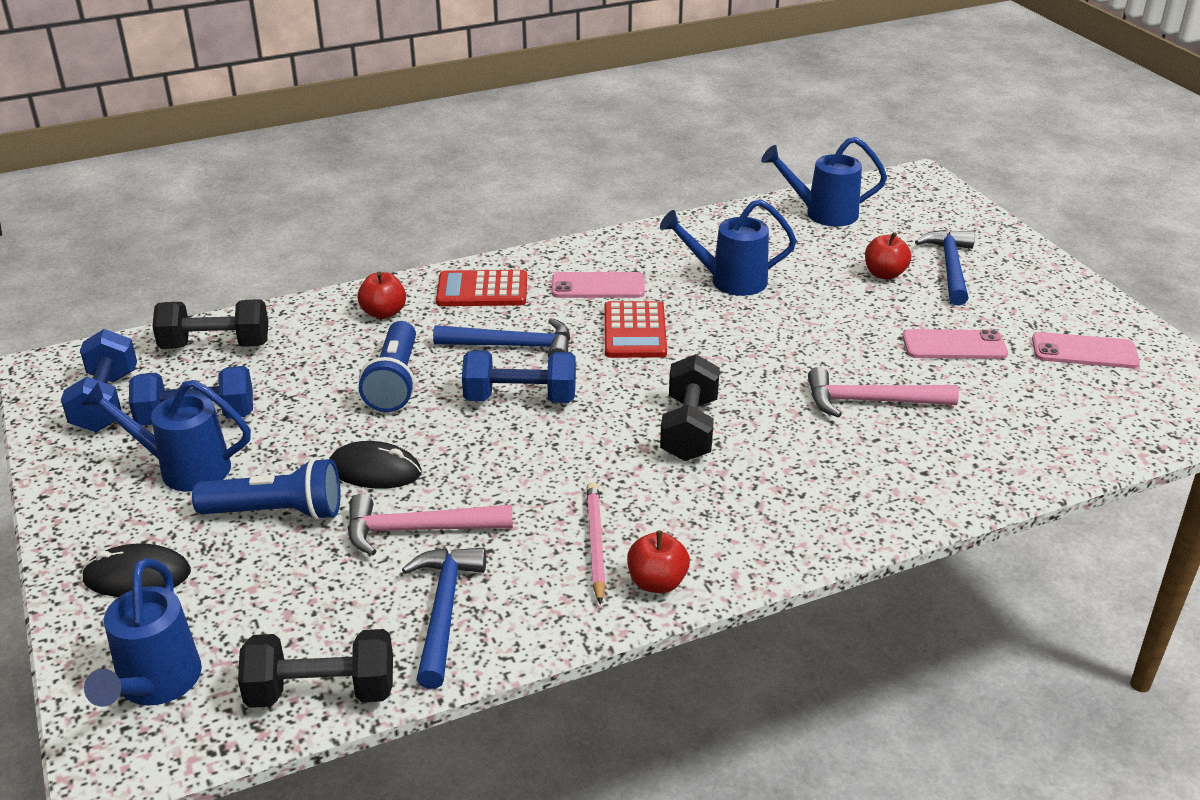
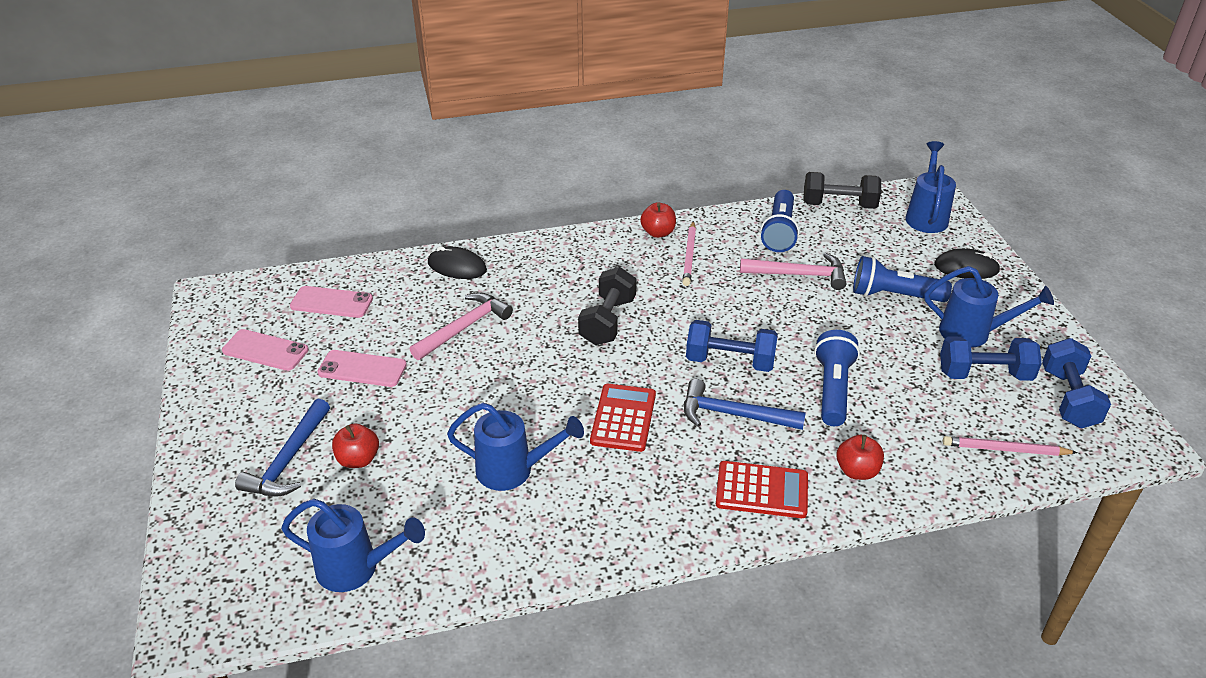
camera: 170 degrees left, 5 degrees up
(216, 345) = (1005, 449): black dumbbell -> pink pencil
(375, 470) = (834, 316): black mouse -> black mouse (457, 266)
(444, 611) = (779, 232): blue hammer -> blue flashlight
(598, 286) = (645, 480): pink phone -> pink phone (331, 302)
(870, 401) = (464, 328): pink hammer -> pink hammer turned 60 degrees counterclockwise

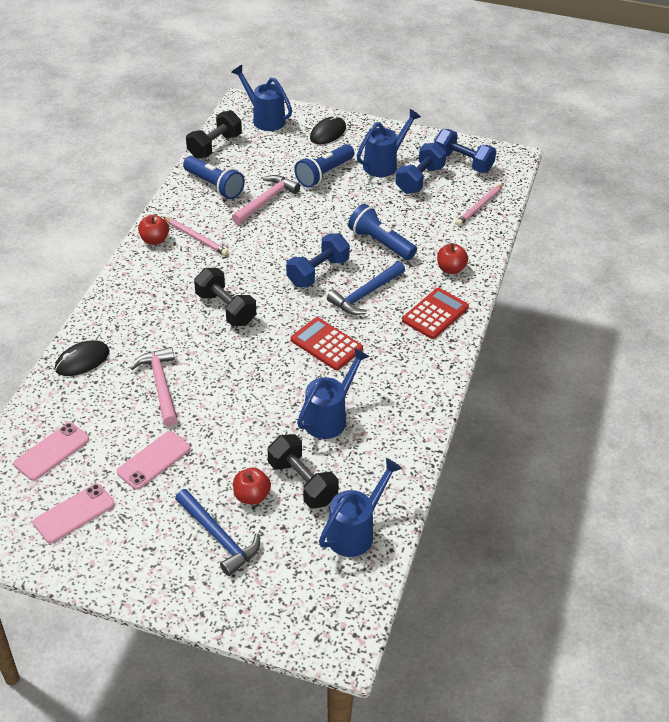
camera: 60 degrees left, 5 degrees up
(401, 491) = (302, 482): none -> black dumbbell

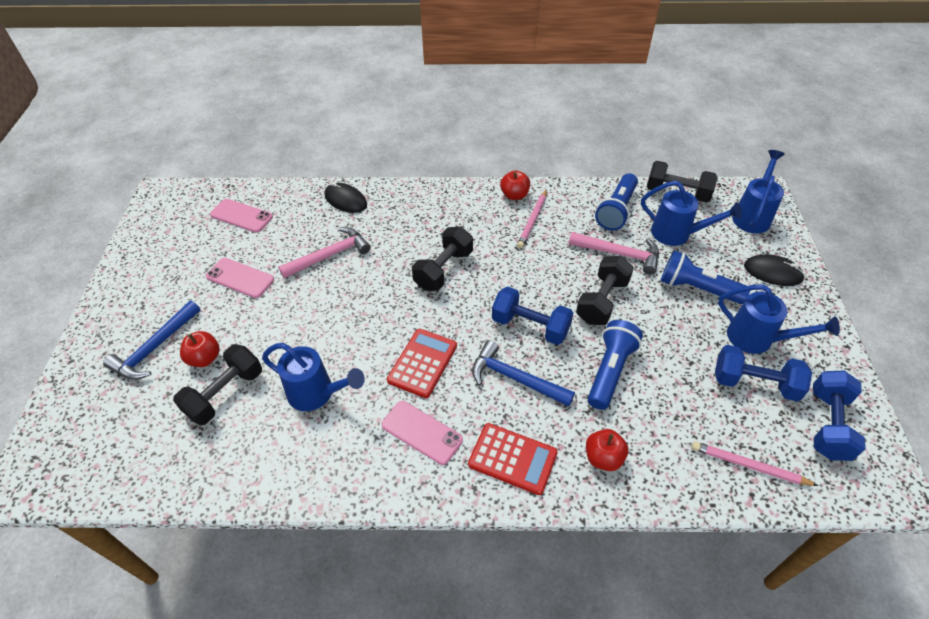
camera: 75 degrees right, 5 degrees up
(74, 513) = (178, 249): pink phone -> pink phone (422, 432)
(311, 226) = (602, 301): none -> black dumbbell
(355, 532) = (163, 457): blue watering can -> blue watering can (676, 234)

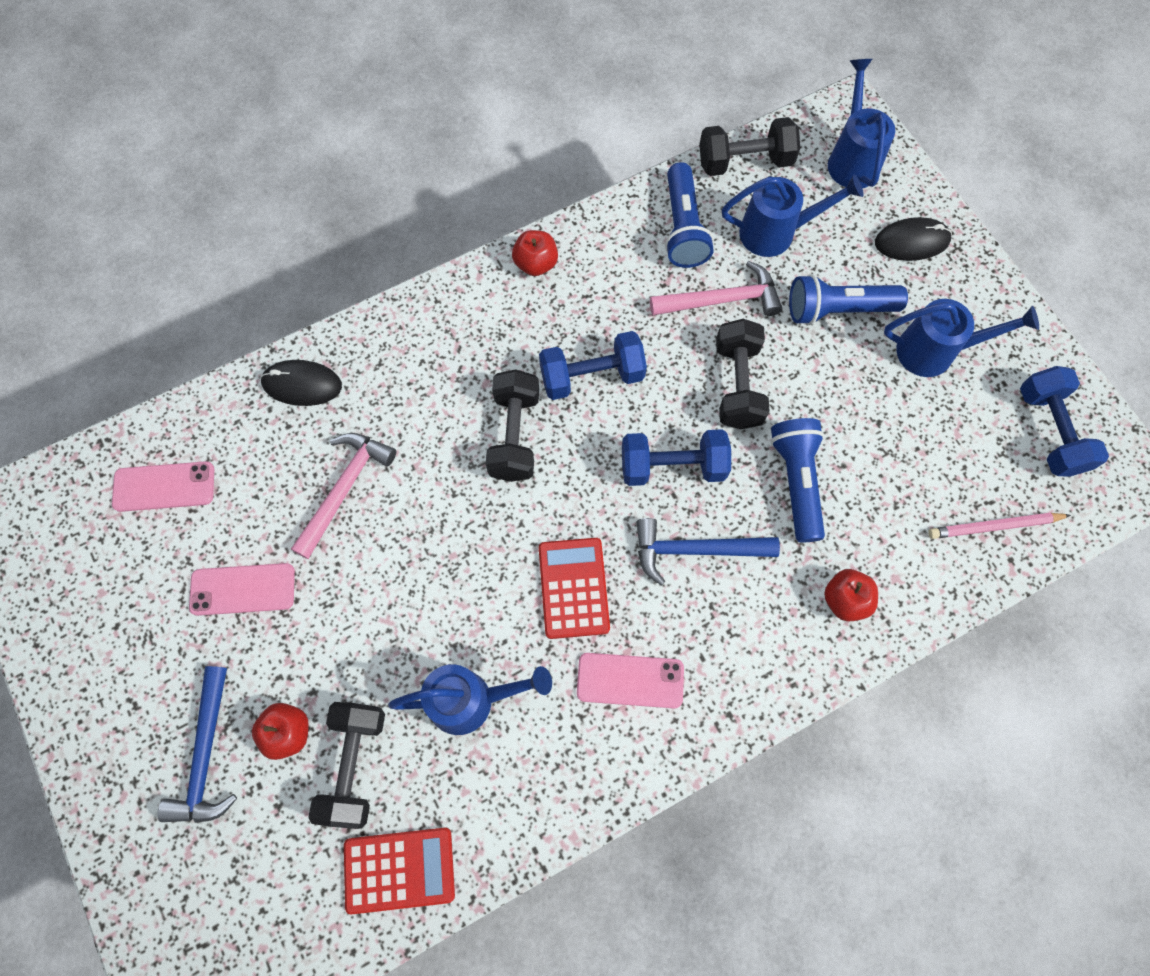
camera: 30 degrees left, 20 degrees up
(512, 458) = (750, 656): red calculator -> red calculator (399, 869)
(532, 221) = (584, 297): pink pencil -> none
(754, 383) = (957, 416): blue dumbbell -> blue dumbbell (592, 376)

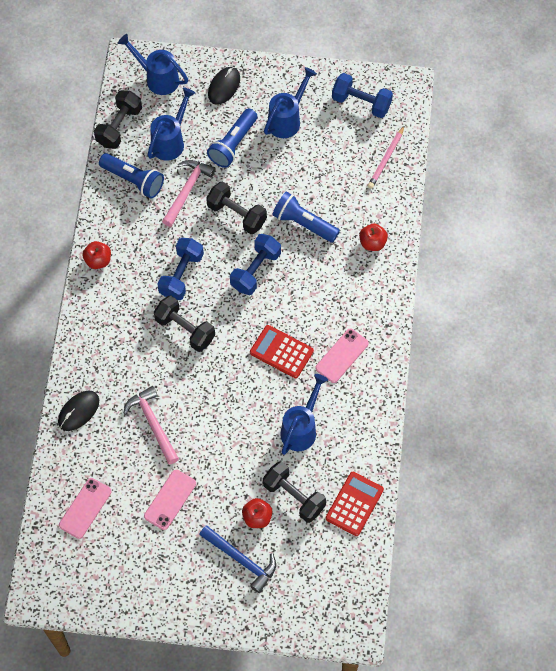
camera: 55 degrees left, 5 degrees down
(695, 550) = (303, 288): blue hammer -> none

